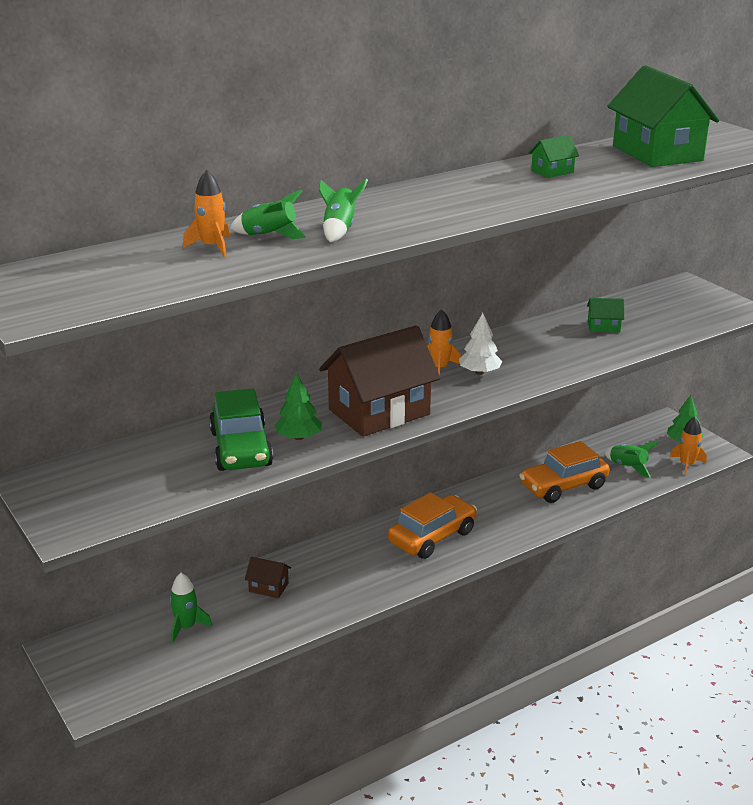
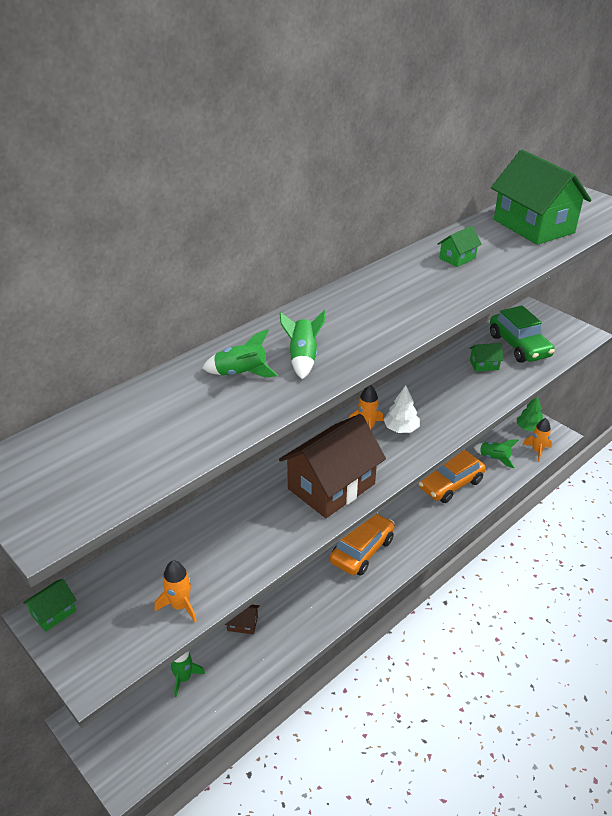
camera: 10 degrees left, 10 degrees up
(42, 480) = (53, 613): none -> green house
(212, 247) = (192, 396): orange rocket -> orange rocket (180, 605)
(241, 449) = (224, 547): green car -> green car (519, 346)
(298, 437) = (271, 526): green tree -> none

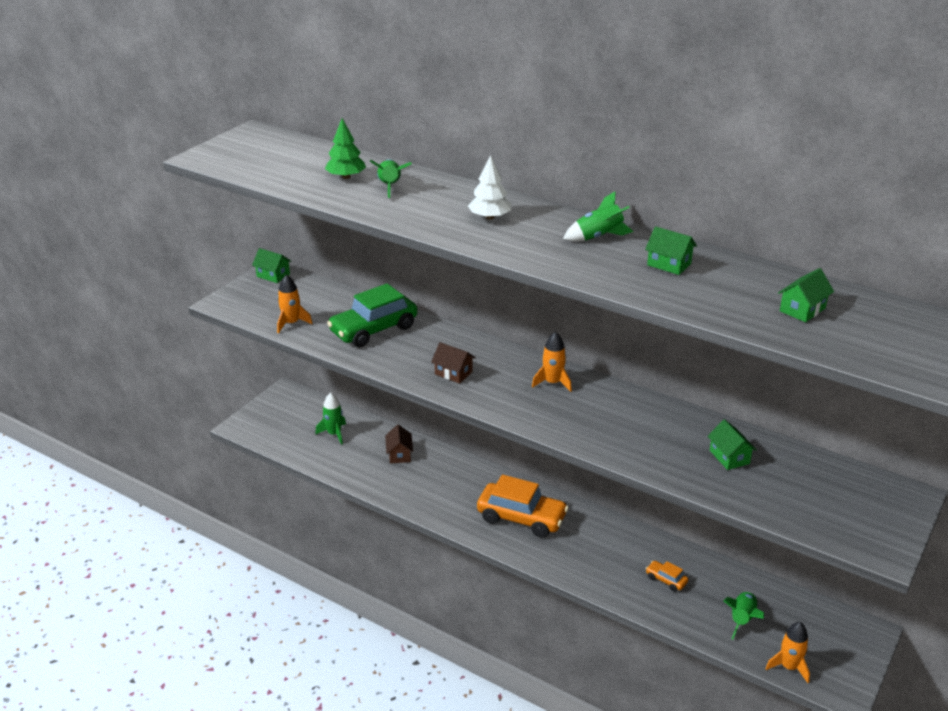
camera: 75 degrees right, 5 degrees down
(303, 358) = (424, 207): green rocket -> green rocket (598, 237)
(331, 486) = (453, 373): brown house -> brown house, size x0.43
(401, 428) = (563, 405): white tree -> white tree (490, 217)
(450, 484) = (666, 580): orange car -> orange car, size x0.44
(519, 346) = (798, 486): green car -> green car (374, 330)
(529, 428) = (835, 655): green tree -> green tree (346, 177)
(533, 226) = (802, 309): green house -> green house, size x0.43

